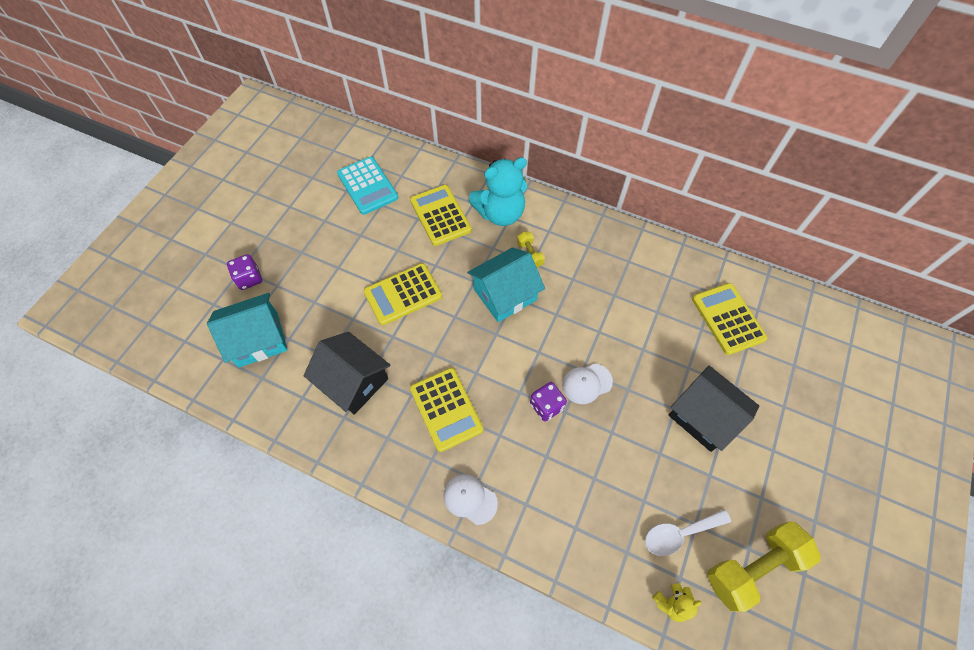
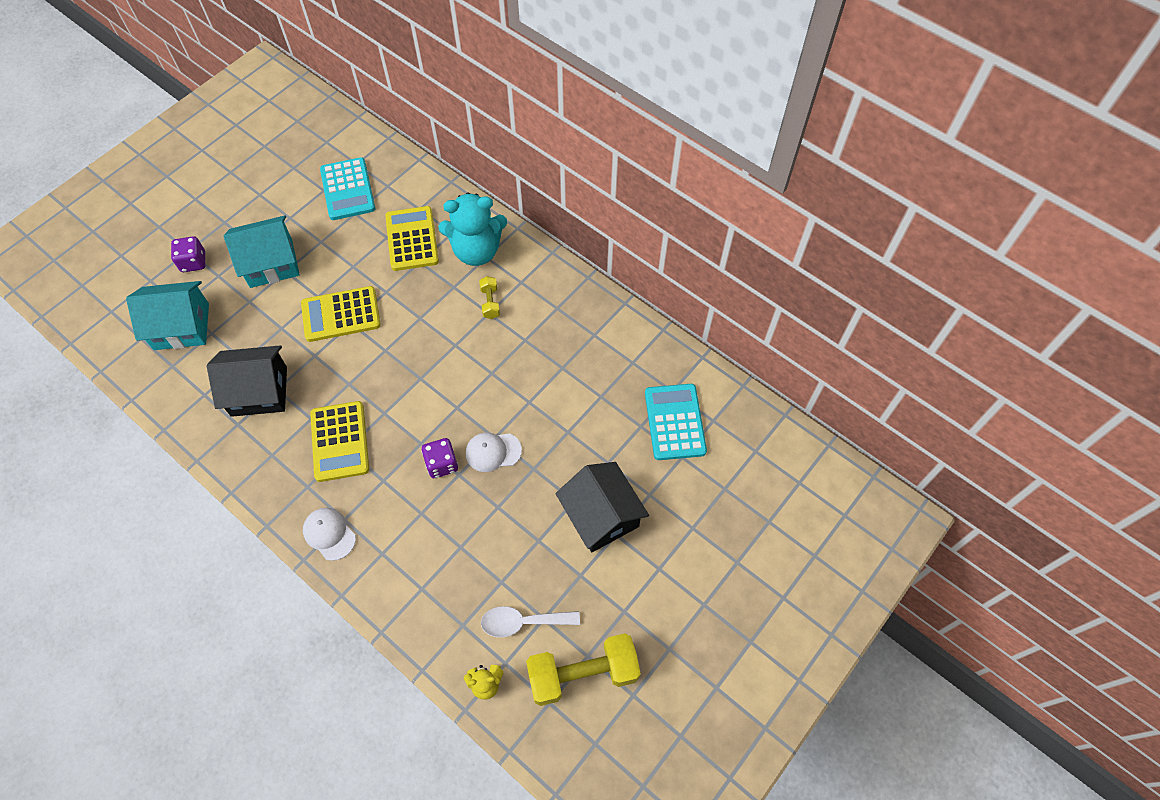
camera: 15 degrees right, 0 degrees up
(353, 381) = (259, 391): black house -> black house turned 60 degrees counterclockwise
(505, 294) = (446, 339): turquoise house -> turquoise house (271, 263)
(728, 319) = (675, 422): yellow calculator -> turquoise calculator

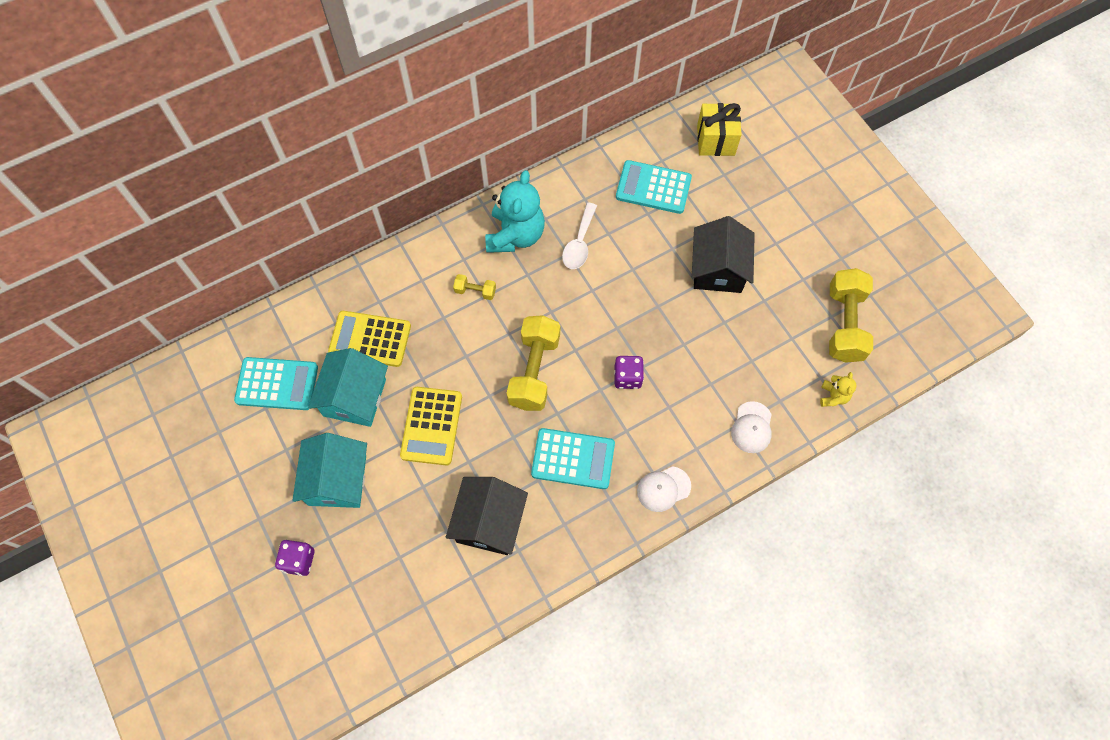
camera: 70 degrees left, 5 degrees up
(181, 326) = (378, 586): turquoise house -> turquoise house (354, 397)
(340, 441) = (573, 459): yellow calculator -> turquoise calculator
(422, 379) = (534, 371): none -> yellow dumbbell
(476, 251) = (411, 286): turquoise teddy bear -> turquoise teddy bear (515, 235)
(493, 452) = (630, 333): white cap -> white cap (752, 427)
(523, 622) = (791, 354): white spoon -> white spoon (579, 243)
(601, 516) = (718, 269): black house -> black house turned 75 degrees counterclockwise
(765, 467) = (716, 140): none -> yellow gift

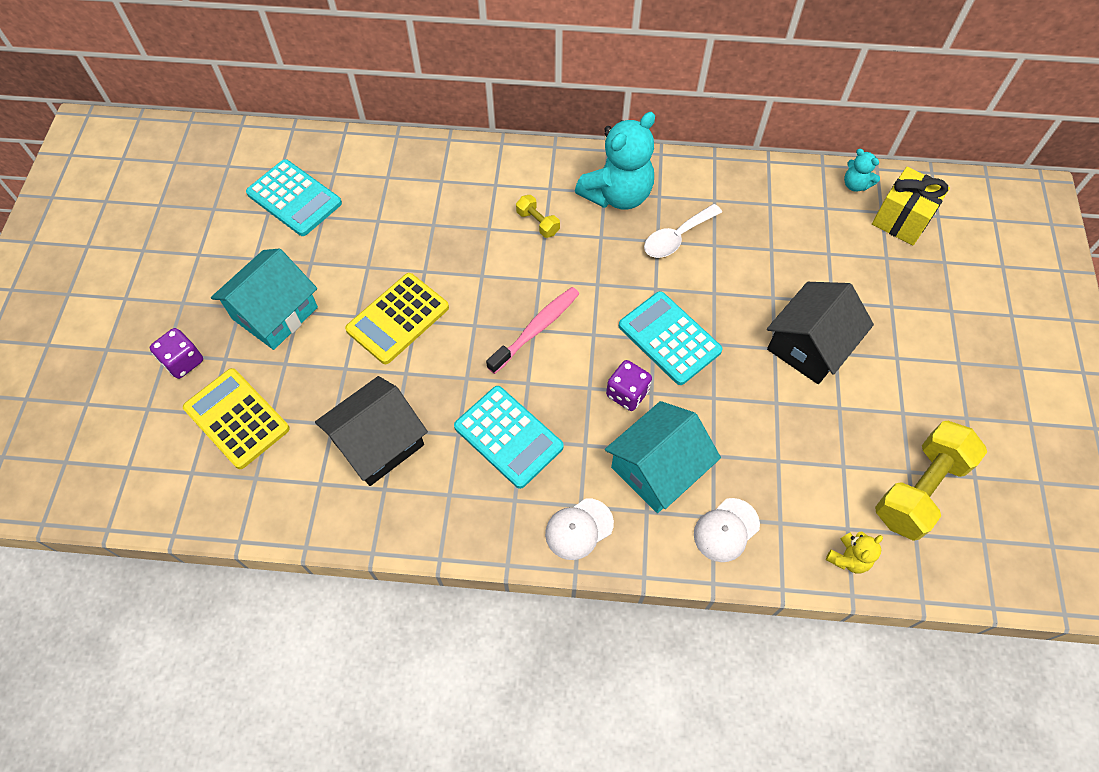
camera: 35 degrees right, 5 degrees down
(354, 397) = (350, 250): turquoise house -> turquoise house (657, 468)
(370, 339) = (406, 208): yellow calculator -> yellow calculator (237, 418)
(534, 371) = (536, 329): yellow dumbbell -> pink toothbrush
(653, 187) = (796, 228): turquoise calculator -> turquoise calculator (669, 338)
(663, 489) = (579, 529): white cap -> white cap turned 45 degrees counterclockwise
(669, 131) = (855, 185): none -> turquoise teddy bear

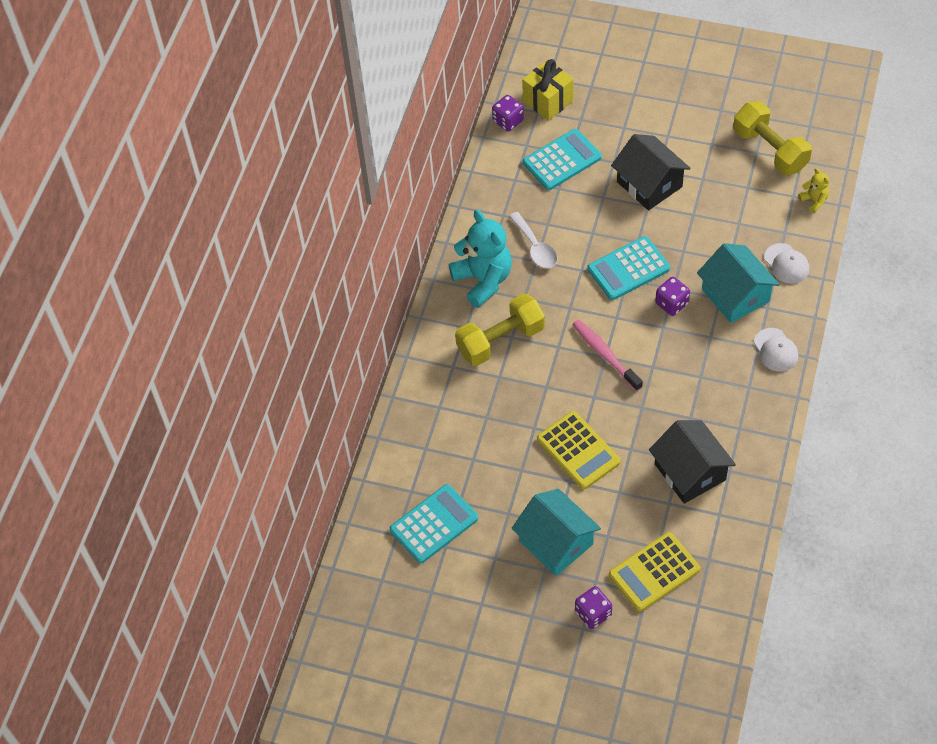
camera: 75 degrees left, 5 degrees down
(508, 437) = (697, 385): turquoise calculator -> turquoise calculator (562, 160)
(538, 223) = (500, 340): yellow dumbbell -> yellow dumbbell, size x2.15
(855, 185) = (508, 121): turquoise teddy bear -> purple dice

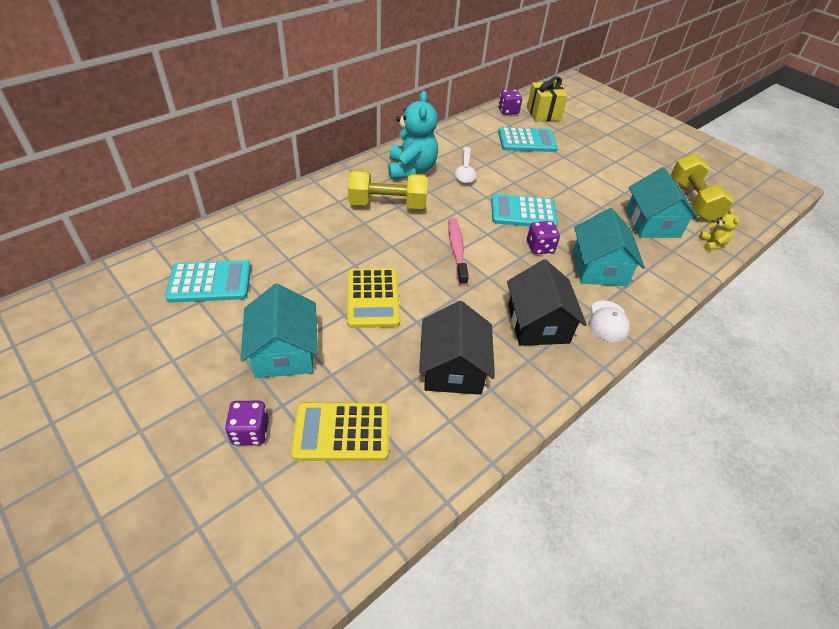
camera: 25 degrees right, 10 degrees down
(649, 184) = (580, 177): black house -> black house (538, 324)
(750, 207) = (652, 223): none -> turquoise house
(786, 264) = (660, 270): white cap -> none

